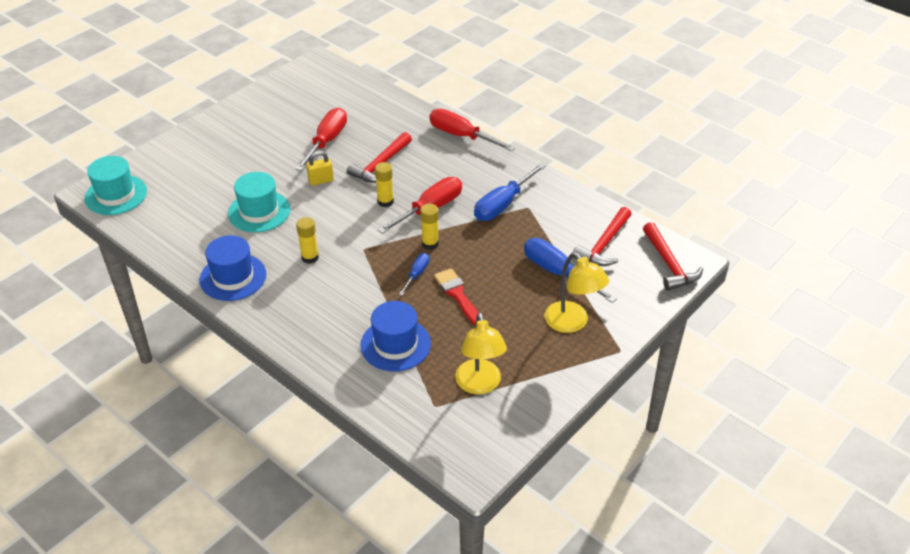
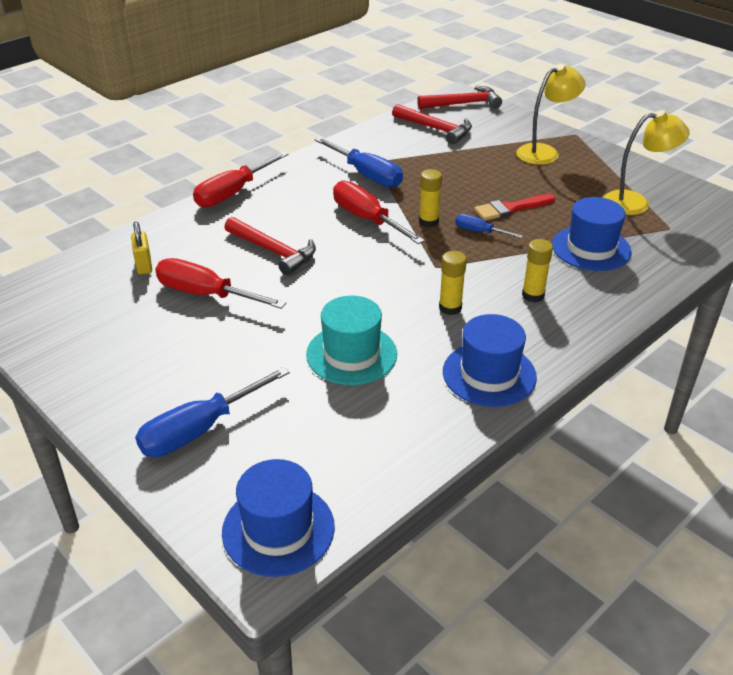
camera: 85 degrees left, 5 degrees down
(116, 195) = (278, 529): turquoise hat -> blue hat
(321, 181) = (294, 299): yellow padlock -> yellow padlock (144, 265)
(385, 202) = (348, 249): yellow glue stick -> yellow glue stick (533, 295)
(558, 273) = (476, 154): blue screwdriver -> blue screwdriver (200, 429)

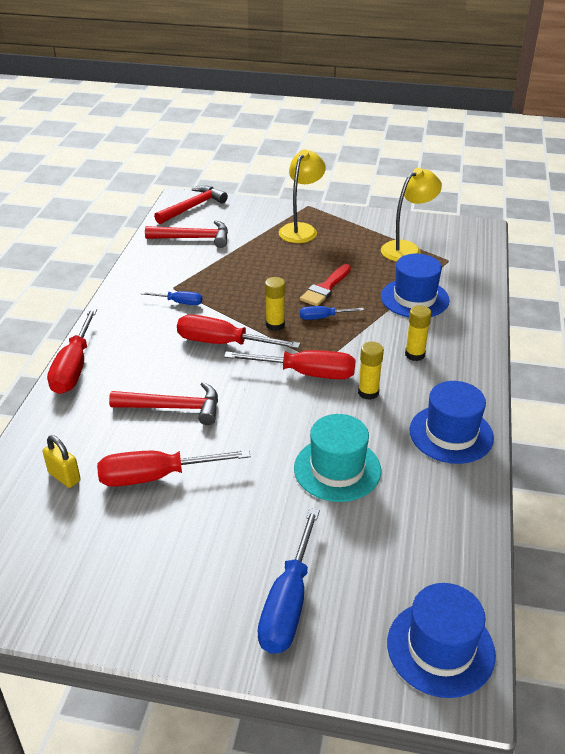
camera: 35 degrees left, 0 degrees up
(366, 175) = (179, 302): blue screwdriver -> blue screwdriver, size x0.54
(411, 270) = (305, 373): none -> red screwdriver

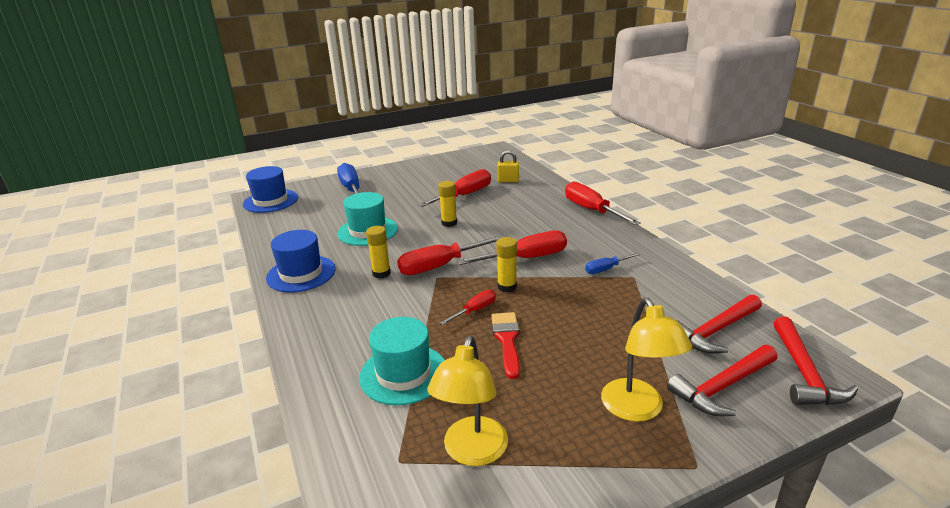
camera: 145 degrees right, 10 degrees down
(173, 407) = (500, 218): red hammer -> red hammer (722, 387)
(323, 317) = (474, 311): blue screwdriver -> red screwdriver
(414, 298) = (403, 374): blue hat -> turquoise hat
(414, 354) = (363, 315): yellow glue stick -> yellow glue stick (449, 223)

